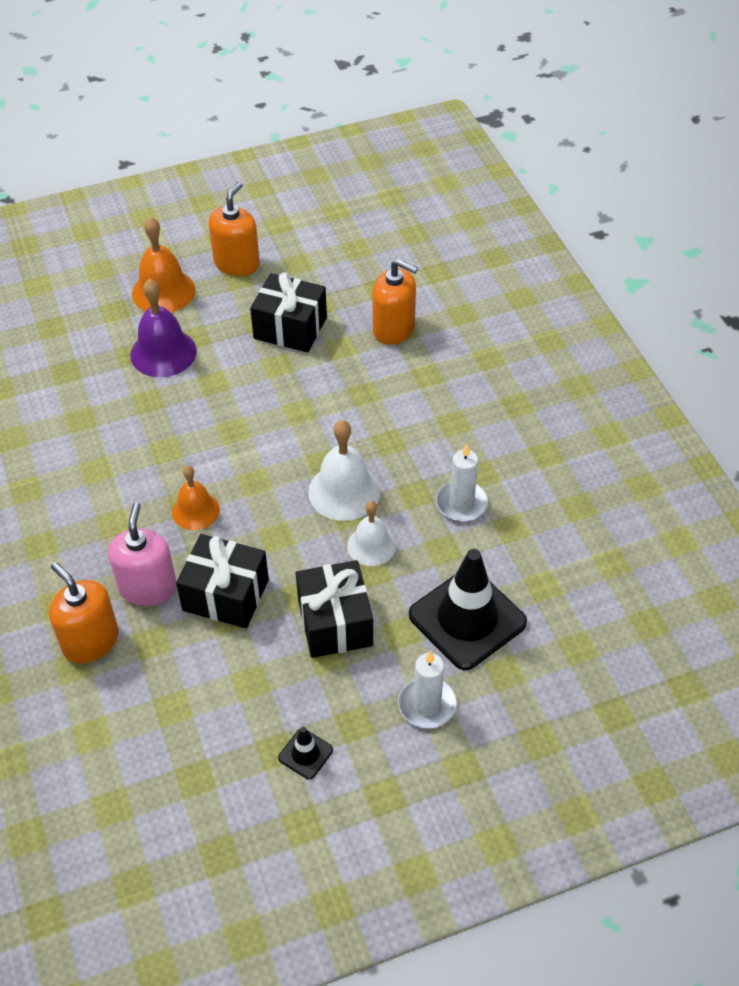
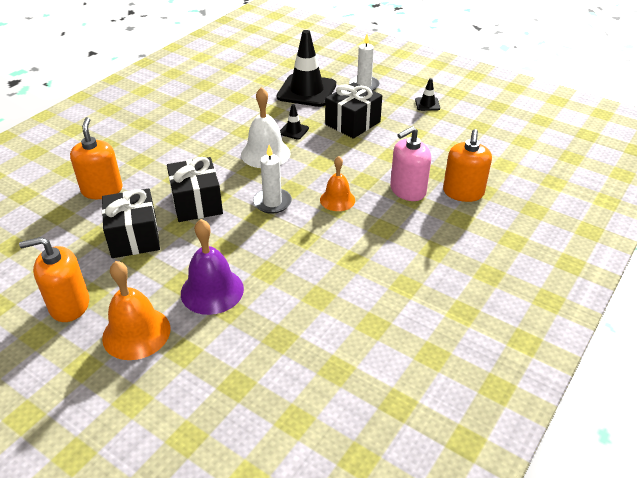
camera: 125 degrees left, 10 degrees down
(225, 595) = (378, 162): black gift -> black gift (197, 203)
(371, 546) = (293, 131): white bell -> black traffic cone
(461, 503) = (235, 115): white candle -> white candle (272, 202)

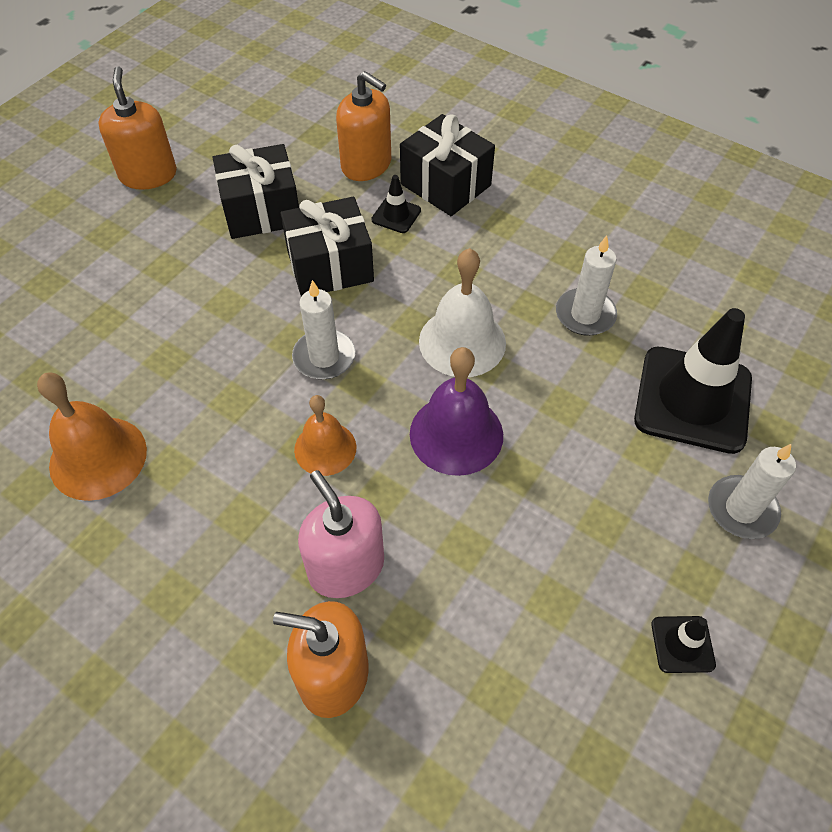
camera: 90 degrees right, 15 degrees up
(102, 190) = (366, 165): orange soap dispenser -> orange soap dispenser turned 45 degrees clockwise
(136, 333) = (87, 237): orange bell -> orange bell (98, 457)
(212, 290) = (141, 300): purple bell -> purple bell (456, 434)
(251, 115) = (585, 315): none -> white candle
(293, 131) = (538, 380): black traffic cone -> black traffic cone (396, 215)
(352, 123) = (577, 480): black gift -> black gift (445, 185)

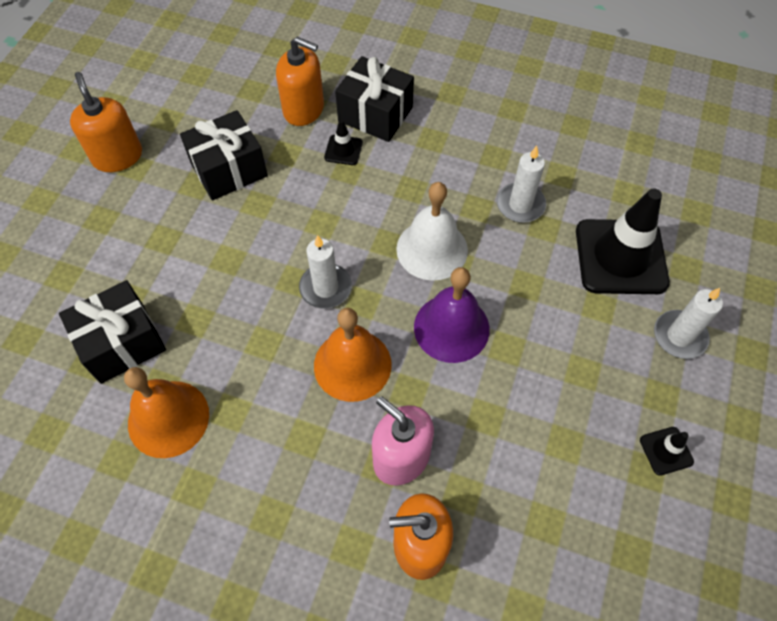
camera: 15 degrees left, 5 degrees up
(325, 448) = (352, 365): orange bell -> orange bell, size x1.53
(330, 266) = (304, 207): black gift -> black gift (122, 343)

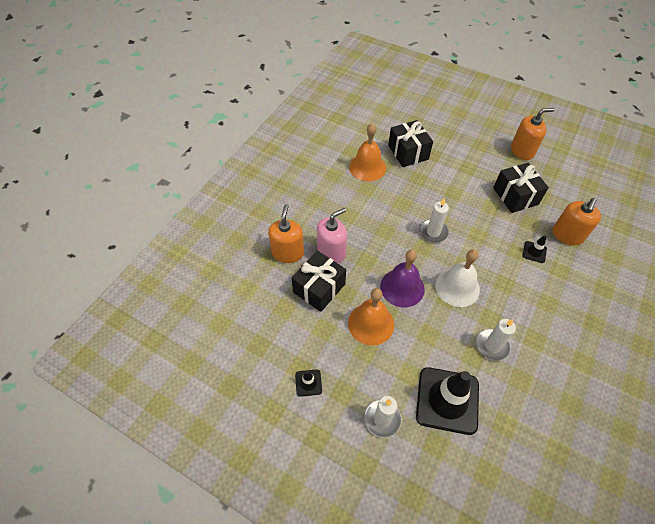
camera: 100 degrees right, 5 degrees down
(352, 365) = (385, 238): orange bell -> orange bell (371, 323)
(375, 114) = (567, 273): black gift -> black gift (319, 288)

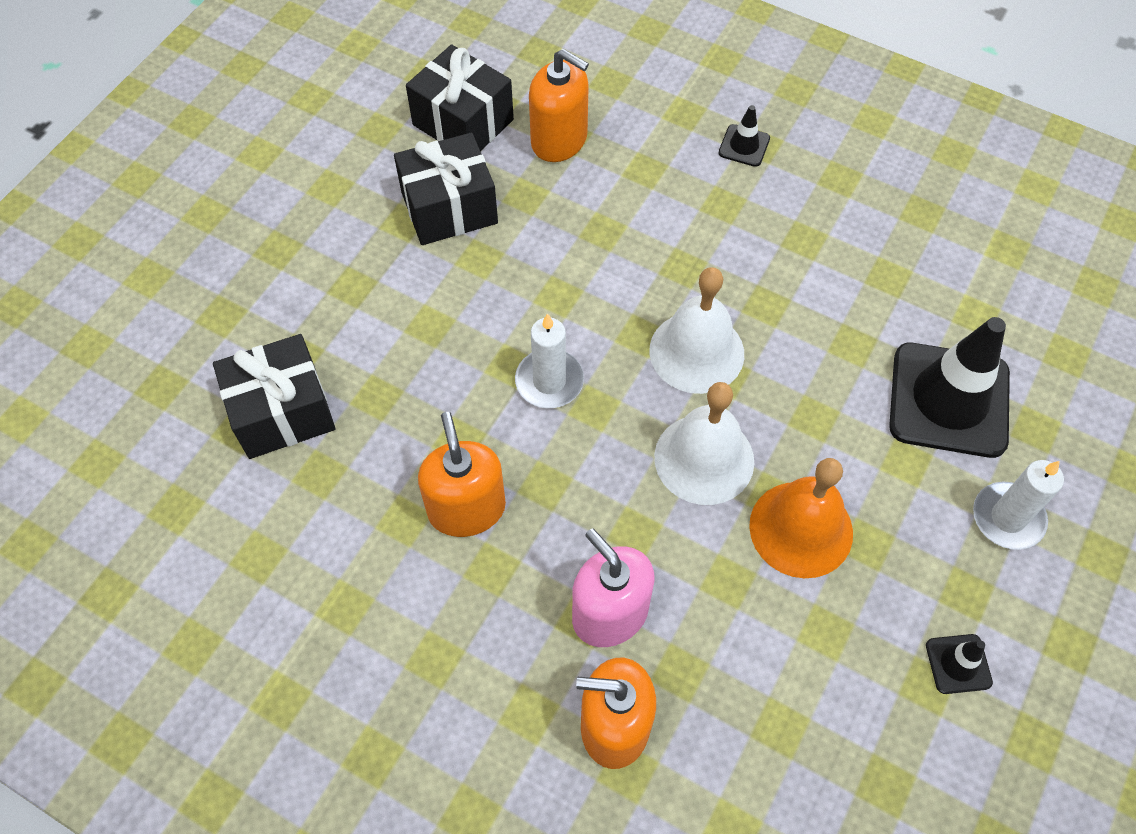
camera: 90 degrees left, 5 degrees up
(319, 288) = (718, 643): black gift -> black gift (463, 122)
(367, 167) = (326, 516): orange bell -> none
(402, 287) = (704, 459): purple bell -> white bell
(492, 346) = (826, 310): white candle -> none
(522, 151) = (310, 170): orange soap dispenser -> orange soap dispenser (466, 508)
(534, 252) = (602, 202): black traffic cone -> black traffic cone (744, 146)

